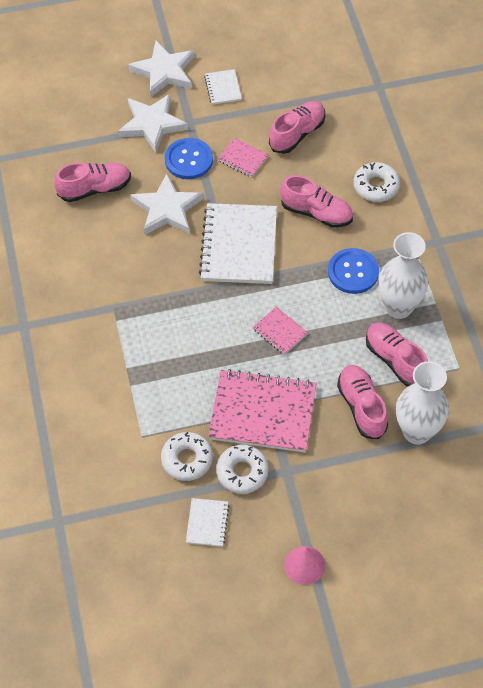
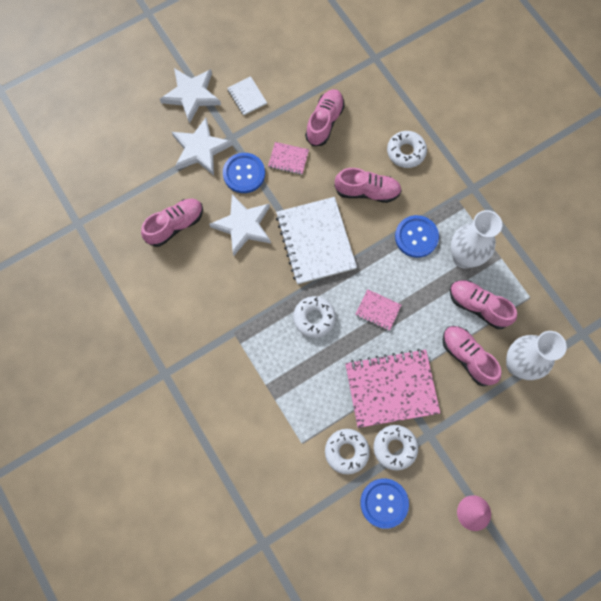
camera: 20 degrees left, 15 degrees up
(206, 319) = (314, 318): none -> white donut
(207, 523) = (384, 503): white notebook -> blue button

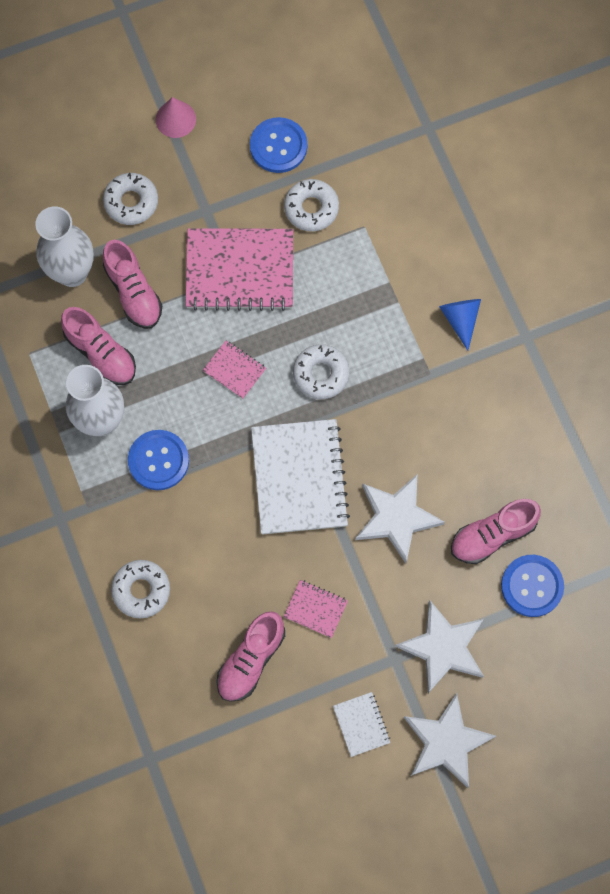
camera: 170 degrees left, 0 degrees up
(216, 378) = (460, 319): none -> blue cone
(244, 173) = (384, 597): blue button -> blue button (532, 586)
(367, 191) = (211, 539): pink shoe -> none
(394, 447) = (251, 203): white donut -> white donut (131, 202)

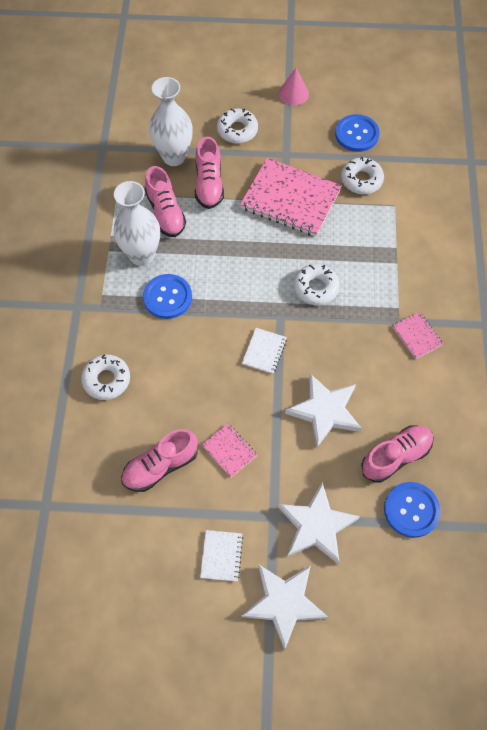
camera: 25 degrees right, 10 degrees down
(234, 370) = (253, 260): pink notebook -> pink notebook (417, 336)
(299, 478) = (264, 351): white notebook -> white notebook, size x0.47
(460, 319) = (439, 293): blue cone -> none
(492, 535) = (396, 456): pink shoe -> pink shoe turned 150 degrees clockwise

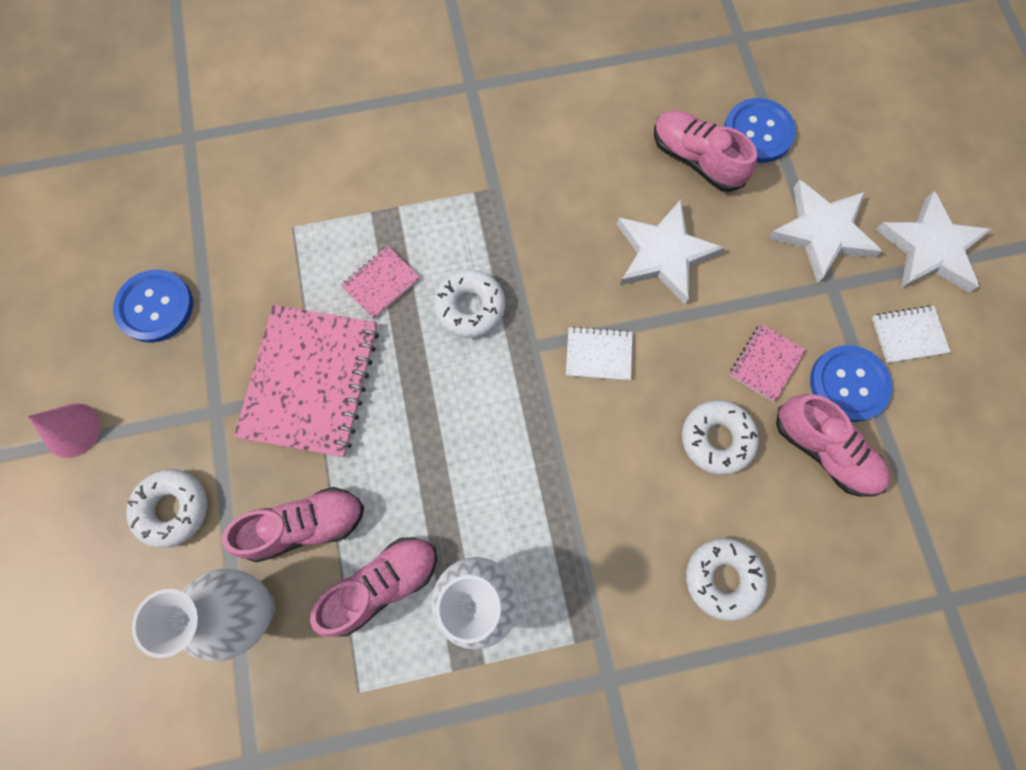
camera: 105 degrees left, 10 degrees up
(167, 297) = (548, 527): blue button -> blue button (848, 384)
(361, 180) = (251, 282): white donut -> white donut (716, 439)
(417, 336) = (512, 162): pink notebook -> pink notebook (381, 283)

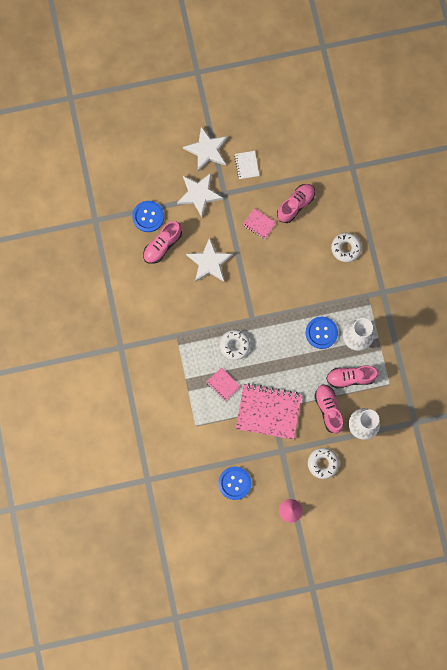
camera: 90 degrees left, 5 degrees up
(382, 584) = (350, 377): pink shoe -> pink shoe turned 60 degrees counterclockwise
(598, 354) = (255, 292): white notebook -> none
(716, 439) = (291, 246): white donut -> none
(848, 384) = (268, 192): blue button -> blue button (321, 333)

